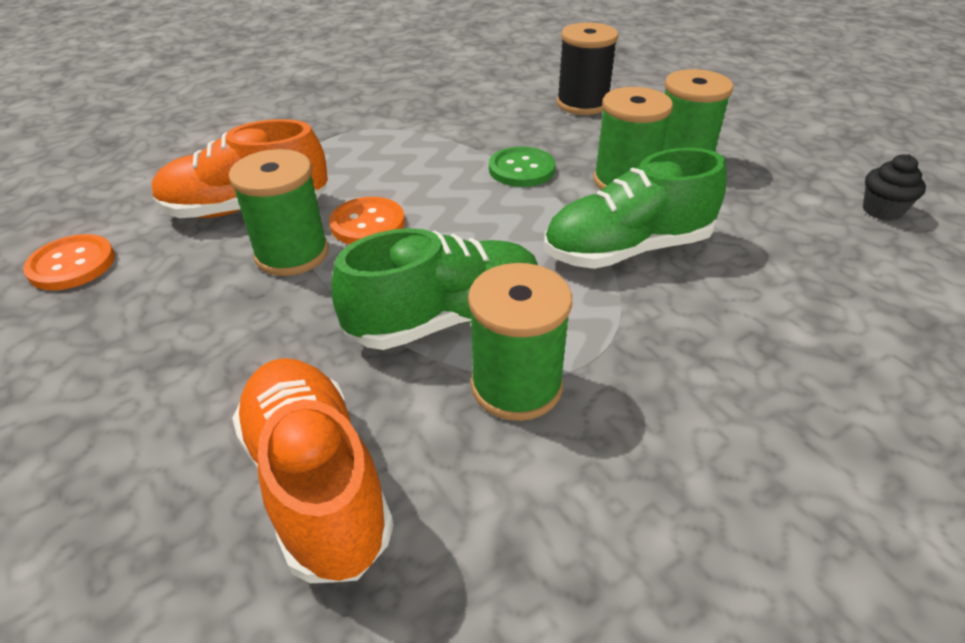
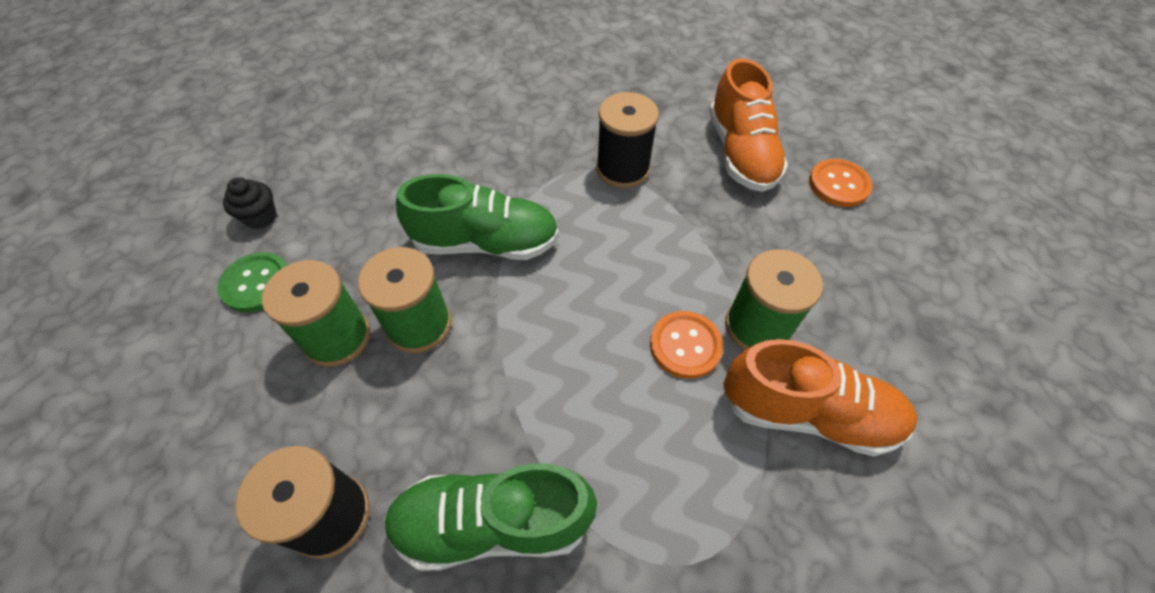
camera: 160 degrees left, 15 degrees up
(72, 264) = (961, 379): orange button -> orange button (838, 184)
(446, 319) = (647, 224): green shoe -> green shoe (493, 522)
(516, 386) = (622, 169): green spool -> black spool
(521, 169) = (503, 382): green button -> green button (257, 283)

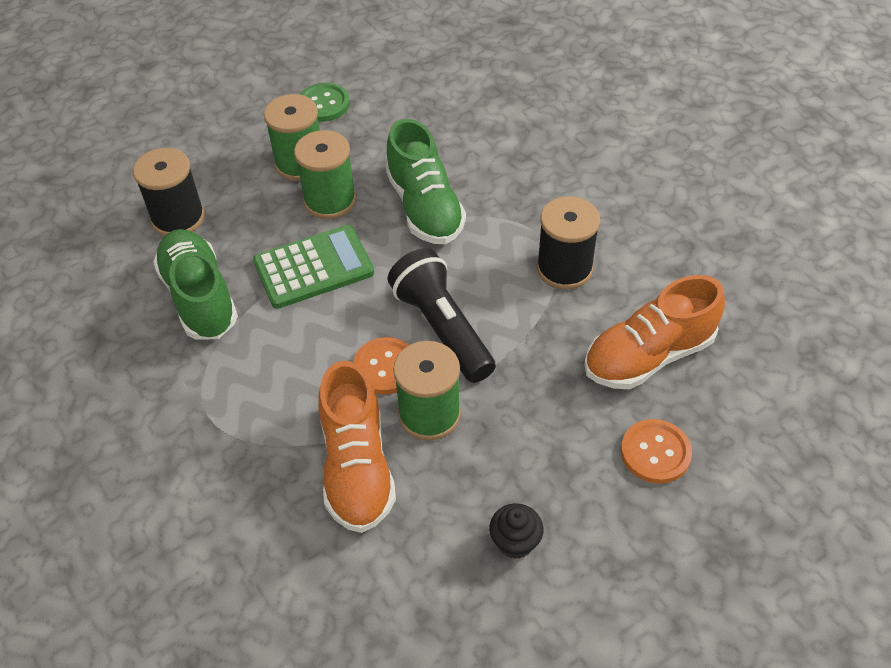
camera: 70 degrees right, 5 degrees down
(261, 217) = (381, 77): black cupcake -> black cupcake (515, 542)
(512, 372) = (313, 267): none -> green calculator
(653, 281) = (442, 328): none -> black flashlight

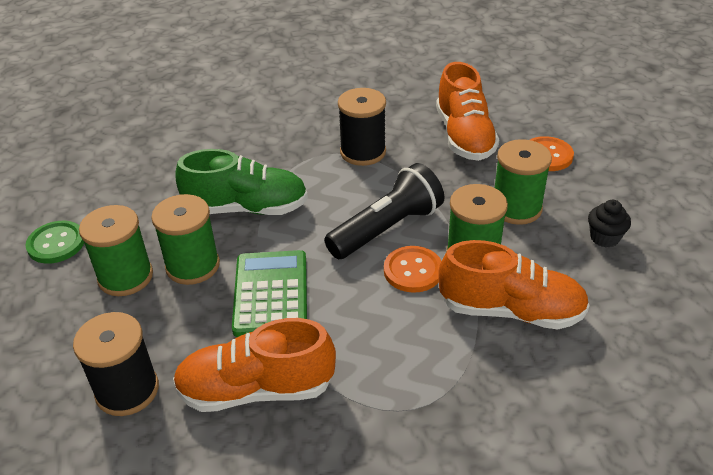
camera: 70 degrees left, 10 degrees down
(200, 297) = (256, 389): green shoe -> orange shoe
(442, 328) = (387, 228): black flashlight -> black flashlight turned 150 degrees clockwise
(530, 439) = (516, 208): none -> green spool

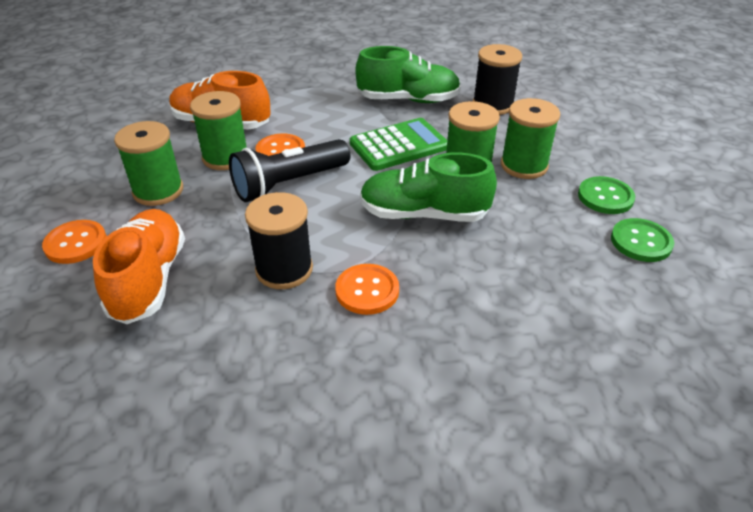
camera: 175 degrees left, 0 degrees up
(53, 200) = (641, 242): none -> green button
(256, 389) = (408, 100): orange shoe -> green shoe
(271, 294) = (399, 145): green calculator -> green calculator turned 120 degrees counterclockwise
(294, 144) = (367, 290): none -> orange button
(604, 238) = (105, 161): black cupcake -> none

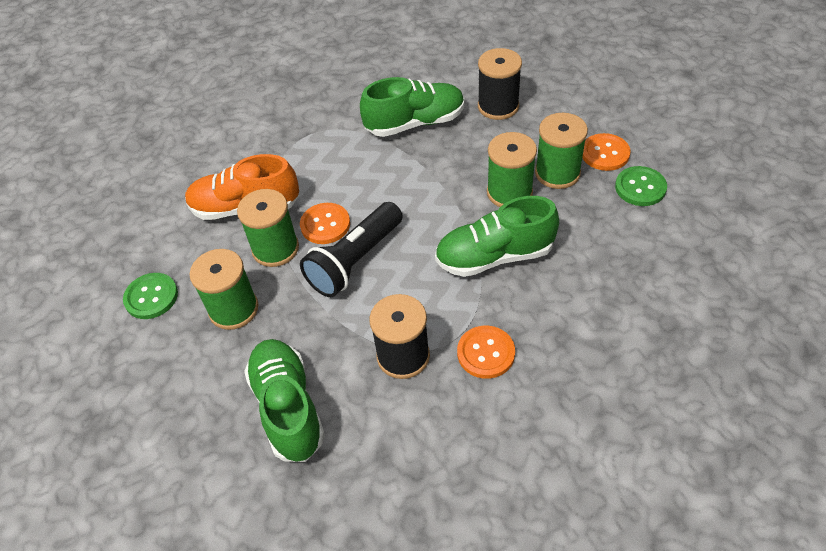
camera: 15 degrees left, 10 degrees up
(76, 243) = (192, 393): orange button -> orange button (605, 153)
(149, 280) = (288, 408): orange shoe -> green shoe
(399, 145) = (434, 183): green calculator -> none
(641, 242) = (686, 227): green button -> green button (151, 297)

